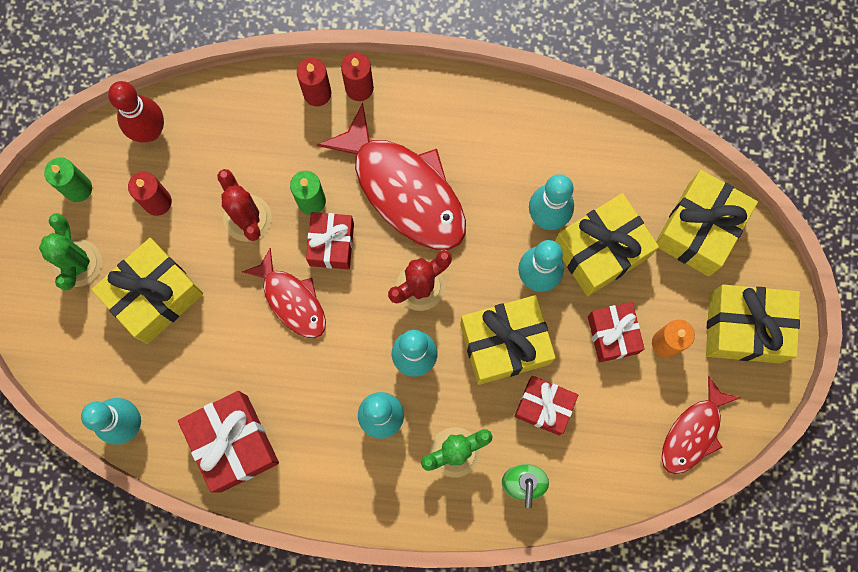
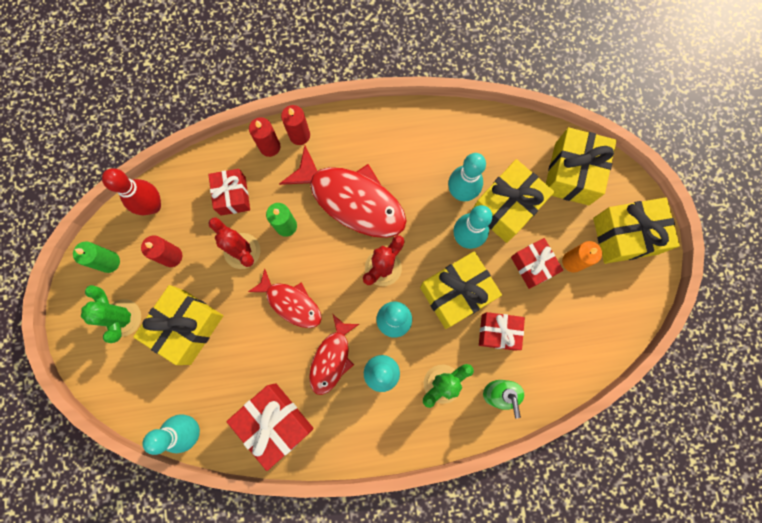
camera: 15 degrees left, 0 degrees up
(331, 244) = (309, 254): red gift -> red gift (233, 196)
(693, 432) = (611, 321): red fish -> red fish (332, 359)

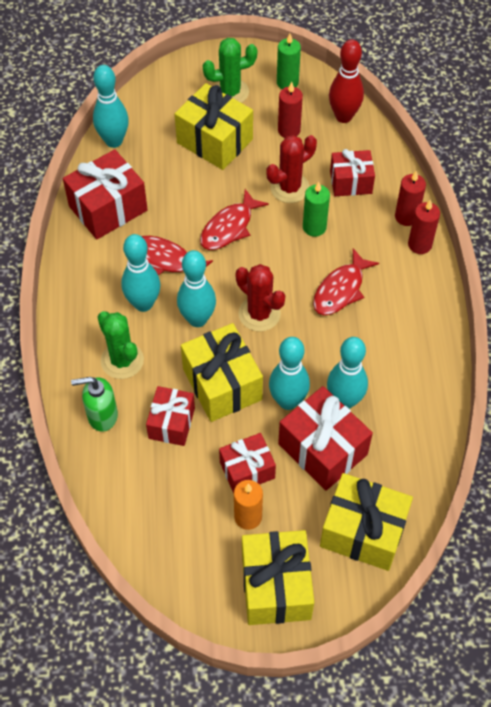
camera: 95 degrees right, 20 degrees down
(352, 200) = (341, 290): red fish -> red fish, size x0.58
(506, 207) = (322, 449): yellow gift -> red gift

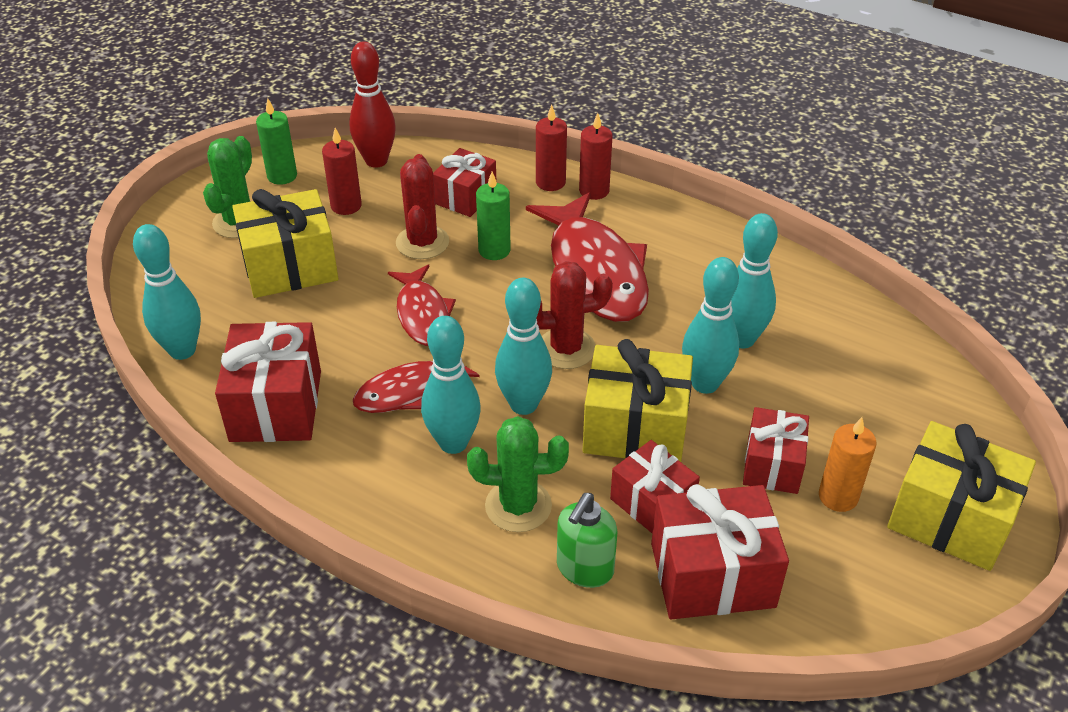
camera: 55 degrees left, 15 degrees down
(322, 449) = (791, 387): red gift -> red gift (712, 575)
(341, 290) = (595, 271): red fish -> red fish, size x1.72
(363, 531) = (921, 407): yellow gift -> none

